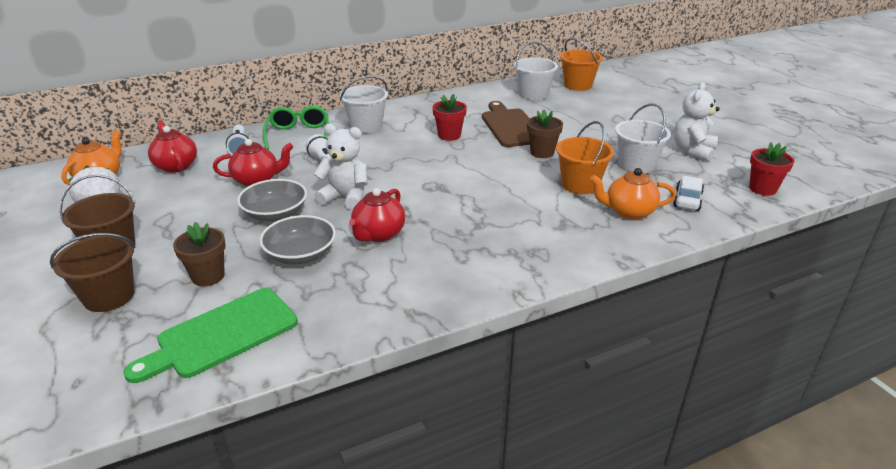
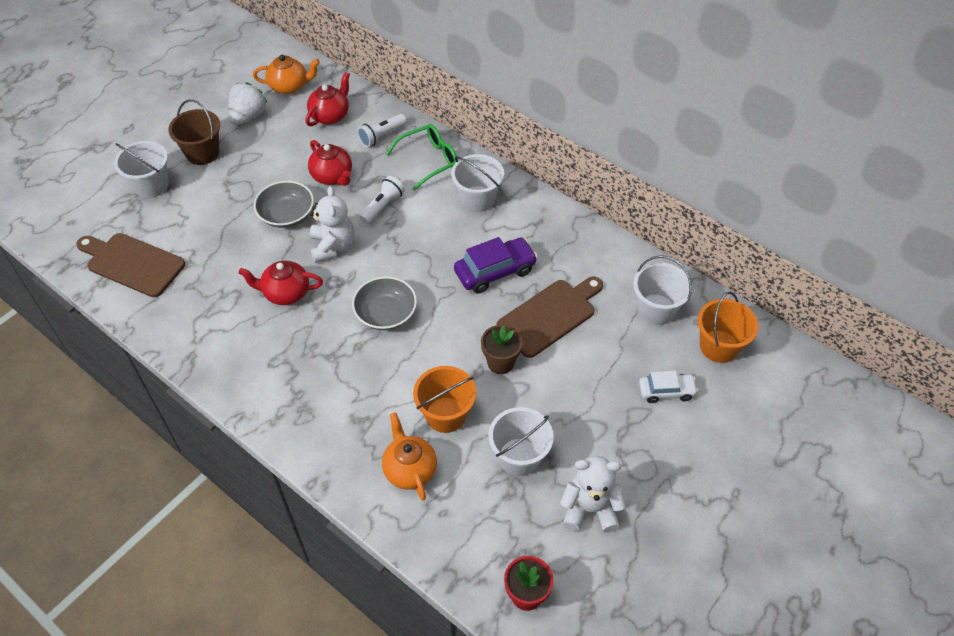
camera: 65 degrees right, 20 degrees up
(109, 296) = (151, 185): brown bucket -> white bucket
(208, 276) = (190, 221): brown flower pot -> none
(222, 334) = (132, 263): green cutting board -> brown cutting board
(300, 254) = (237, 258): grey bowl -> grey bowl (386, 313)
(449, 135) = (495, 271): red flower pot -> purple car
(687, 200) = (461, 520): white car -> white car (666, 391)

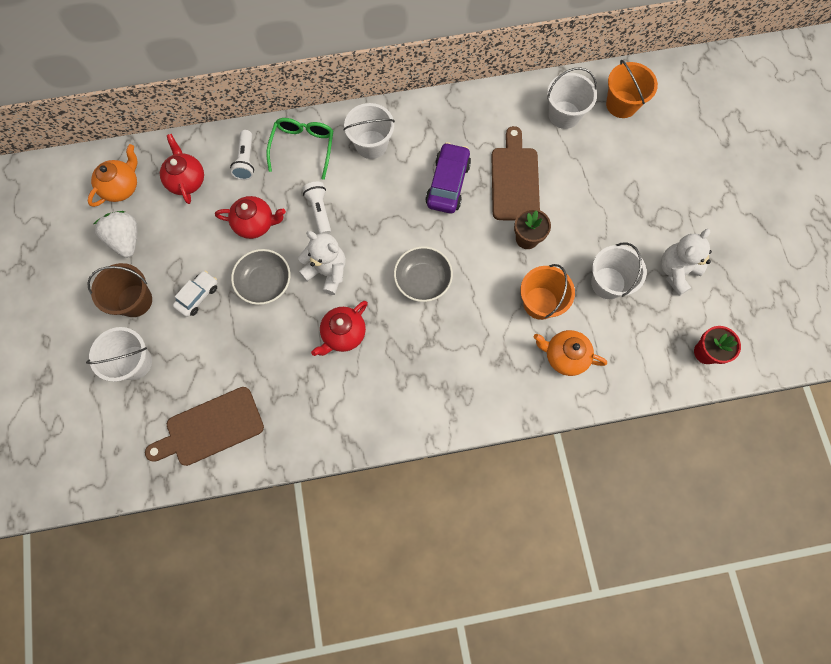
camera: 50 degrees left, 20 degrees up
(666, 391) = (629, 161): white car -> white car (198, 296)

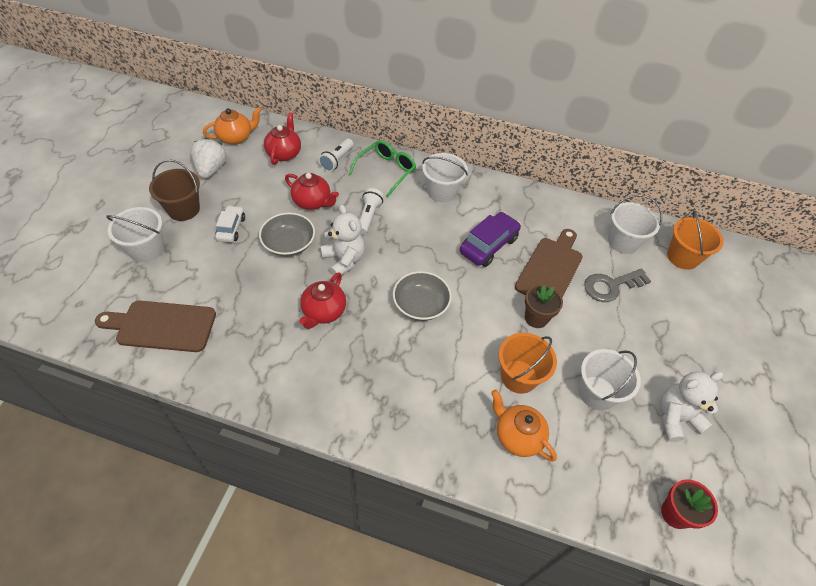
camera: 25 degrees right, 20 degrees down
(198, 296) = (231, 228): white car -> white car turned 60 degrees counterclockwise
(343, 334) = (323, 312): red teapot -> red teapot turned 45 degrees counterclockwise
(574, 170) = (611, 286): none -> grey key

